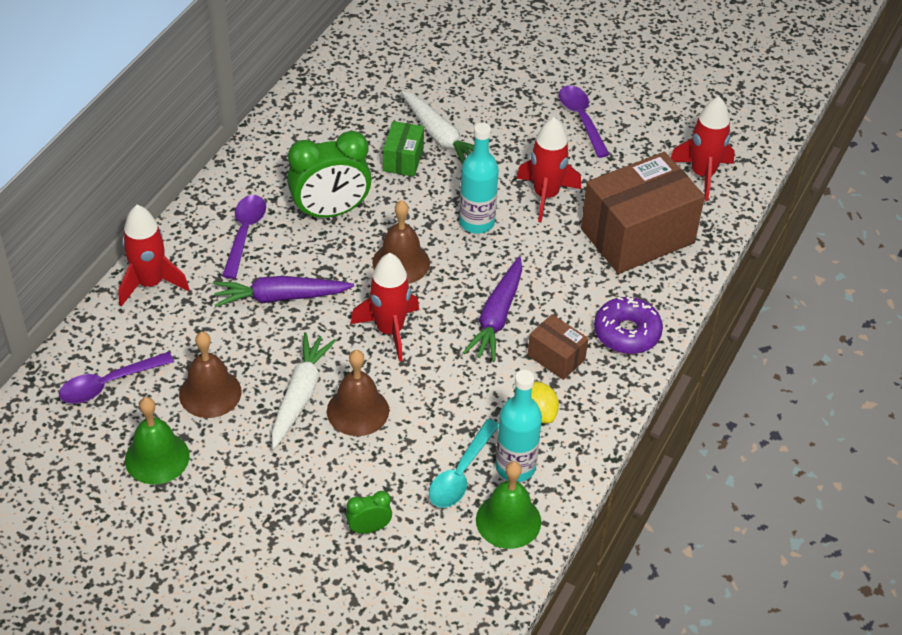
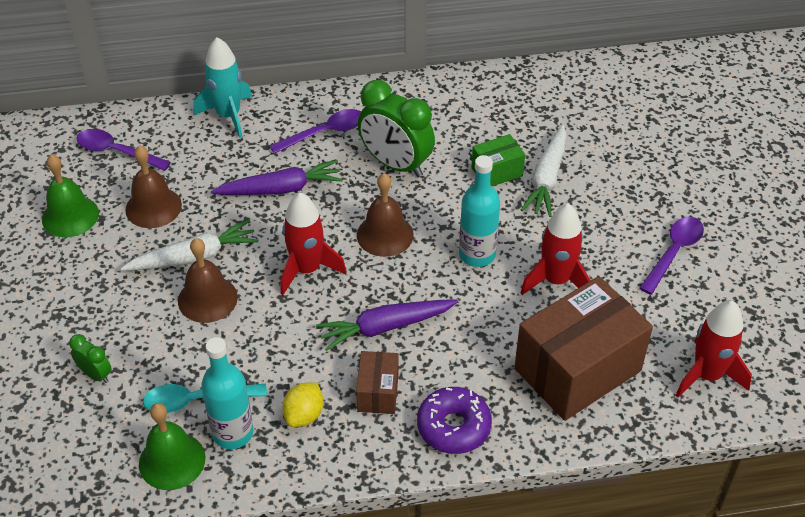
camera: 55 degrees right, 0 degrees up
(150, 283) = (228, 115): red rocket -> turquoise rocket
(280, 297) = (280, 189): purple carrot -> purple carrot turned 120 degrees clockwise
(637, 236) = (577, 369): brown box -> brown box turned 60 degrees counterclockwise

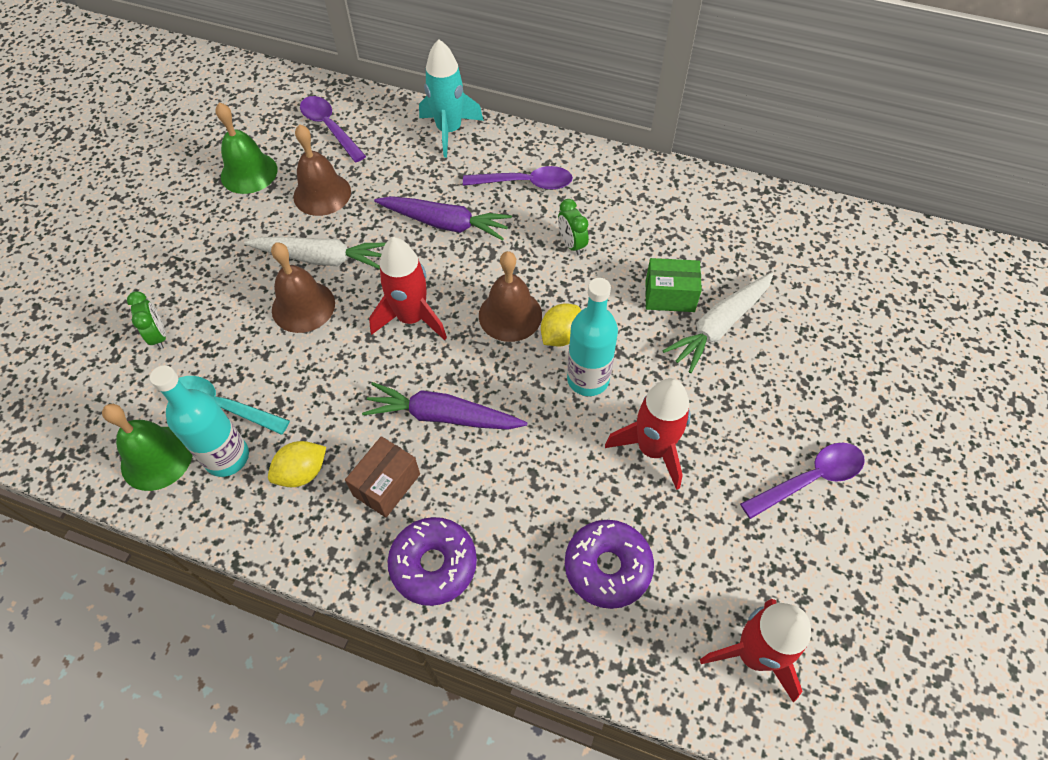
camera: 30 degrees right, 10 degrees up
(396, 164) = (571, 244): green clock -> green clock, size x0.47
(435, 233) = (561, 336): none -> yellow lemon
(577, 369) = (607, 567): brown box -> purple donut

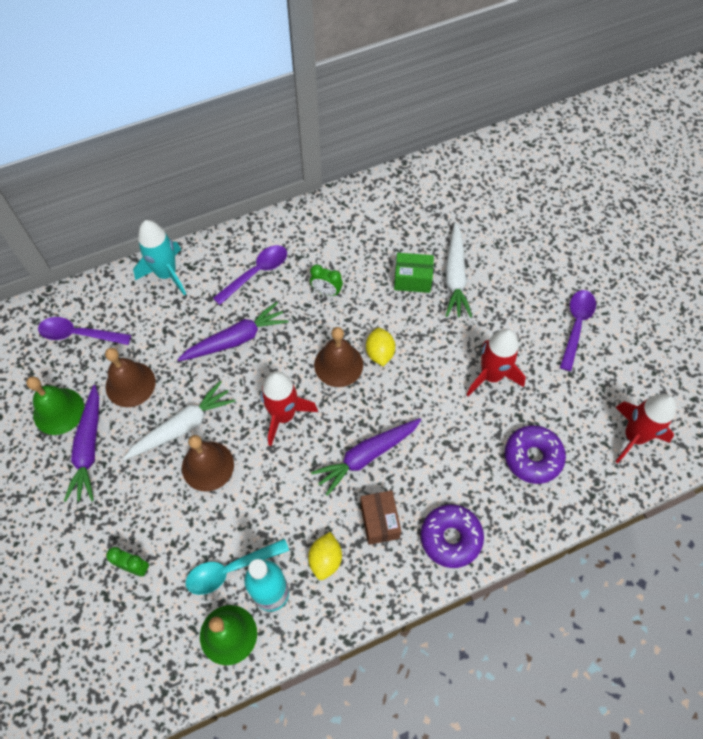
camera: 45 degrees left, 5 degrees up
(236, 218) = (89, 448): none -> purple carrot
(588, 379) = (420, 366): turquoise bottle -> none
(669, 296) = (412, 280): green box -> green box turned 45 degrees clockwise

